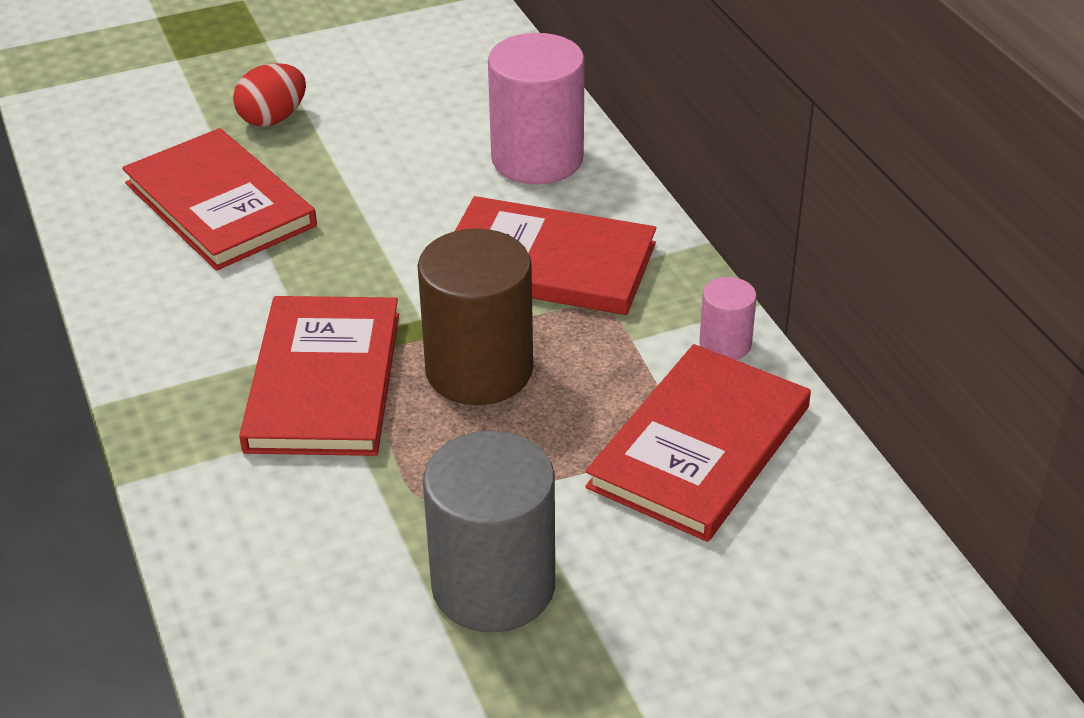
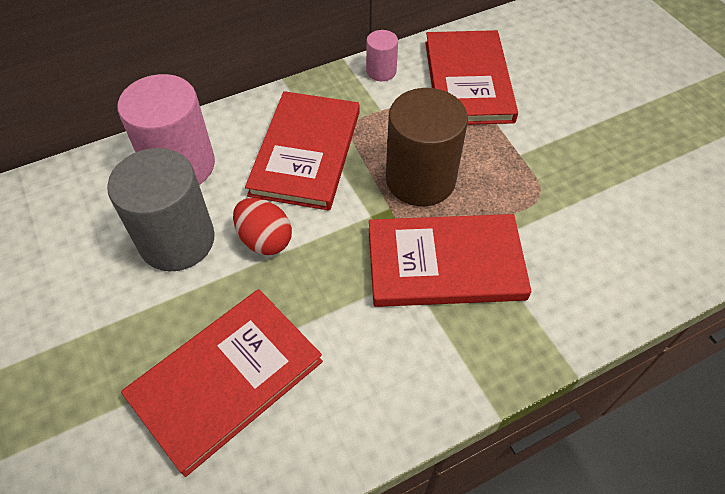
camera: 95 degrees left, 15 degrees up
(273, 119) = (88, 361): red egg -> red egg (265, 240)
(493, 586) = (596, 158): grey cylinder -> grey cylinder (177, 240)
(700, 447) = (468, 81): red book -> red book turned 60 degrees clockwise

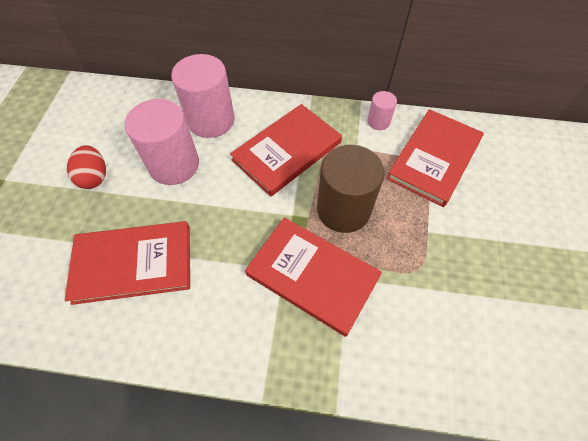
camera: 35 degrees right, 5 degrees up
(177, 240) = (174, 165): grey cylinder -> pink cylinder
(265, 240) = (219, 193): red egg -> red egg (94, 177)

